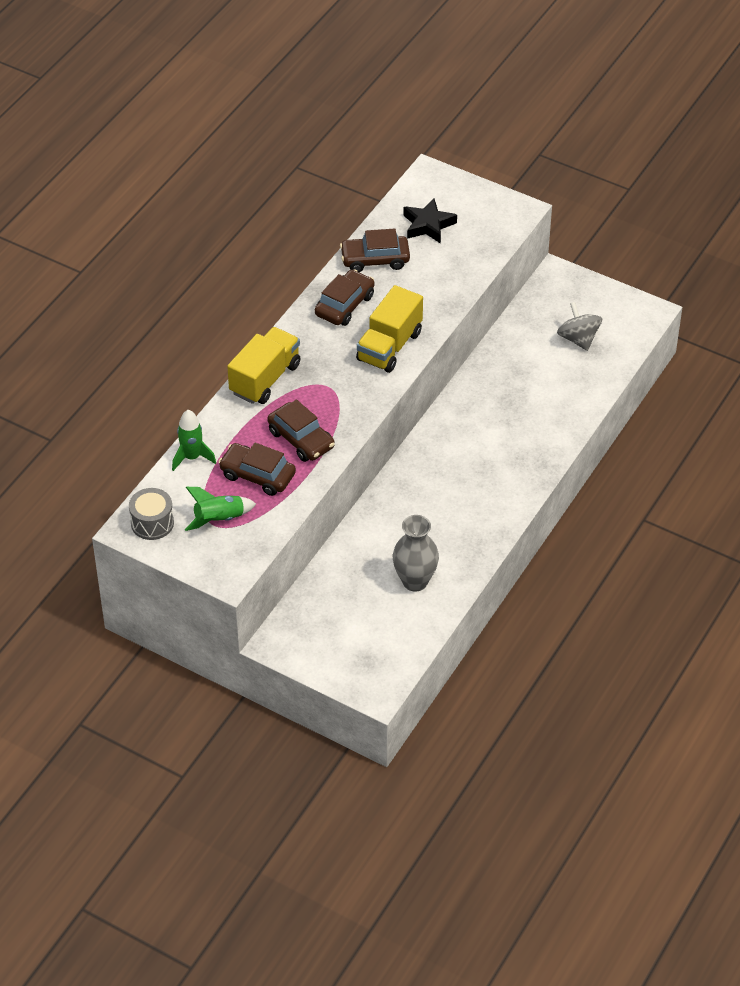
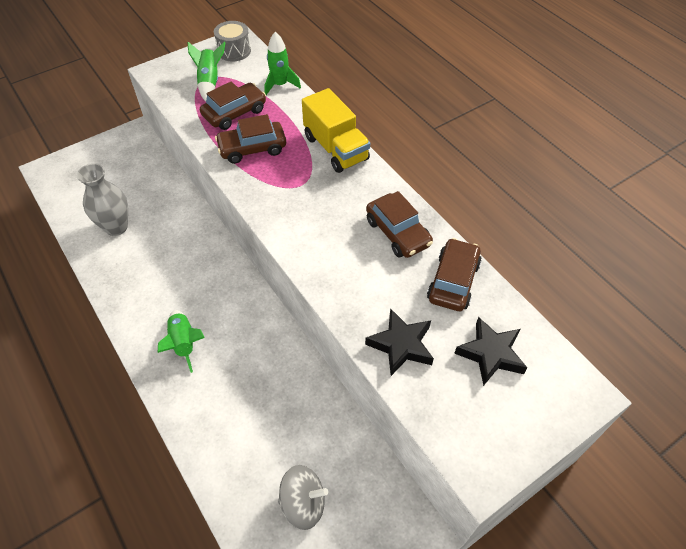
camera: 115 degrees right, 5 degrees up
(389, 346) = (321, 246): yellow truck -> none
(452, 272) = (401, 345): none -> black star
(503, 464) = (184, 343): none -> green rocket

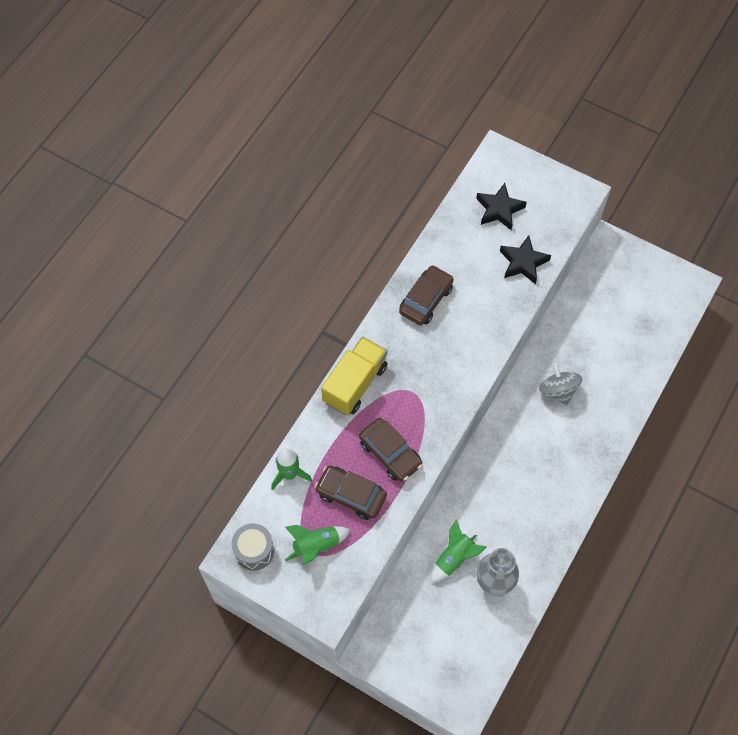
camera: 115 degrees left, 10 degrees up
(184, 343) = (569, 451): green rocket -> green rocket (454, 558)
(303, 503) = (631, 313): grey spinning top -> grey spinning top (558, 391)
(453, 281) = (452, 248): brown car -> none

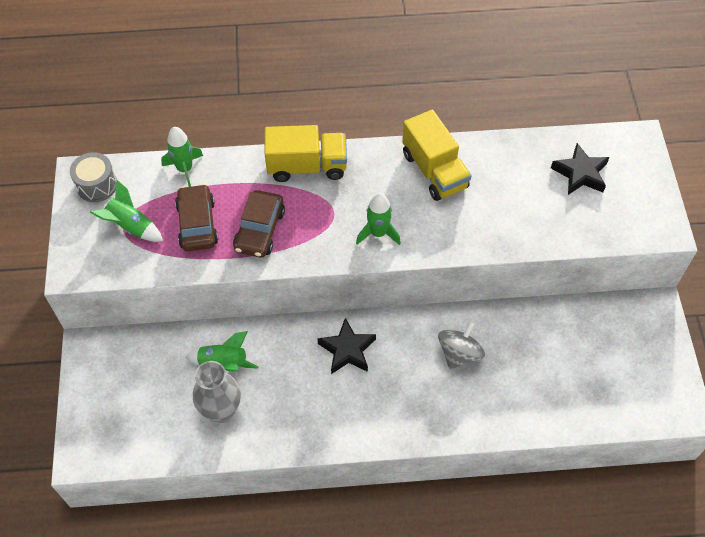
camera: 55 degrees right, 5 degrees down
(426, 300) = (434, 171): brown car -> yellow truck
(453, 373) = (378, 233): none -> green rocket
(523, 262) = (542, 223): black star -> black star (347, 350)

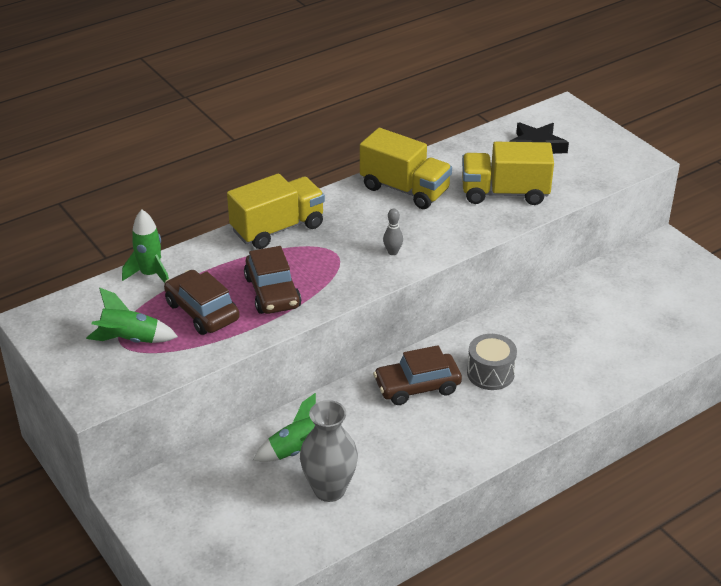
camera: 30 degrees left, 20 degrees down
(97, 185) = (61, 321): grey drum -> grey drum (490, 373)
(347, 350) = (417, 386): black star -> brown car
(378, 233) = (392, 252): green rocket -> grey bowling pin
(459, 353) = (526, 345): grey spinning top -> none
(514, 213) = (504, 193): none -> yellow truck

